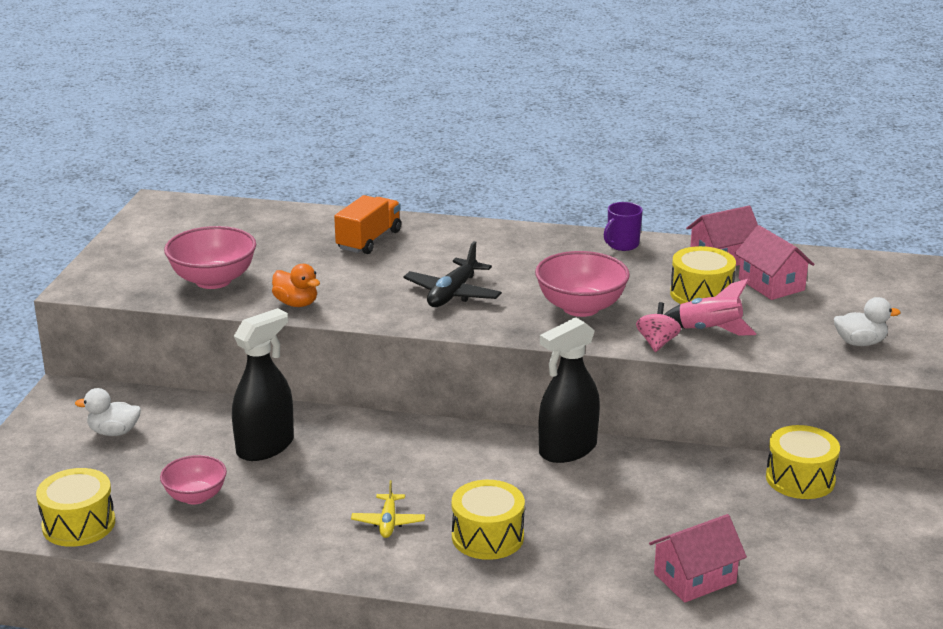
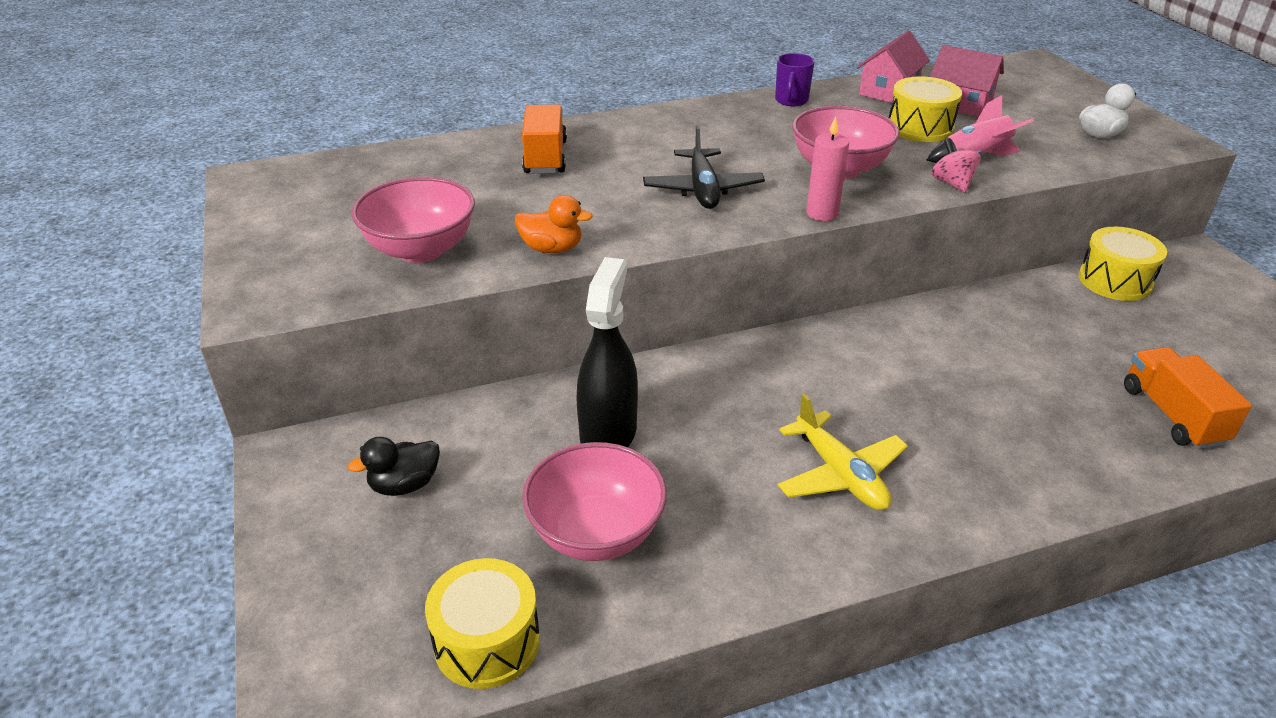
camera: 30 degrees left, 10 degrees up
(114, 432) = (404, 485): white duck -> black duck
(195, 496) = (596, 533): pink bowl -> pink bowl, size x1.57
(388, 522) = (840, 474): yellow plane -> yellow plane, size x1.61
(487, 537) = (952, 449): yellow drum -> none
(518, 335) = (822, 213): none -> pink candle
(567, 450) = (903, 322): black spray bottle -> none
(695, 578) = (1172, 415): pink house -> orange truck

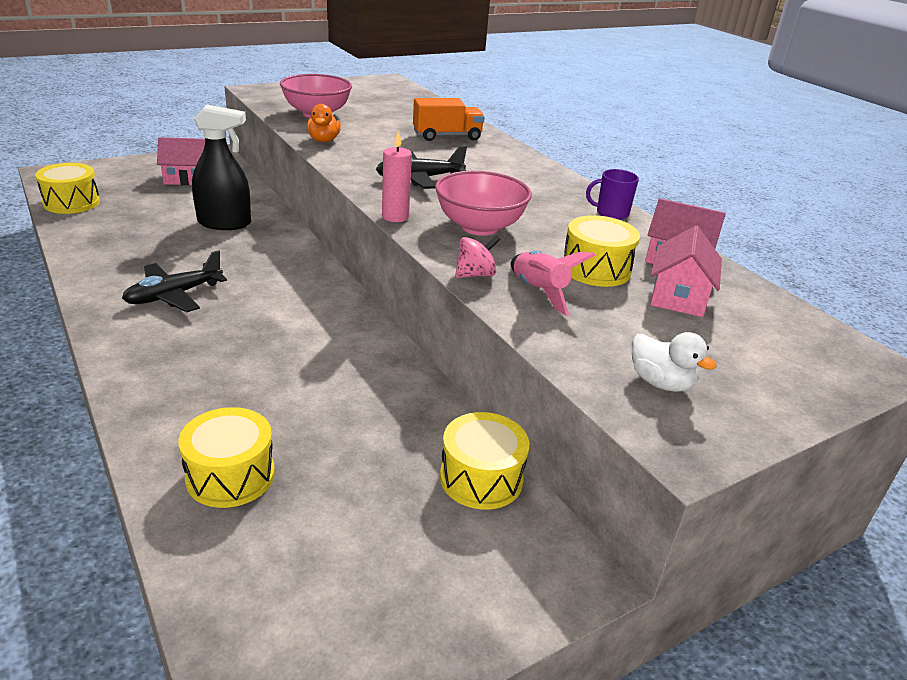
camera: 75 degrees right, 5 degrees down
(404, 485) = (187, 178): black duck -> pink house
(596, 533) = (139, 223): pink bowl -> none
(840, 474) = (174, 295): yellow plane -> black plane
(1172, 415) = (230, 475): orange truck -> yellow drum

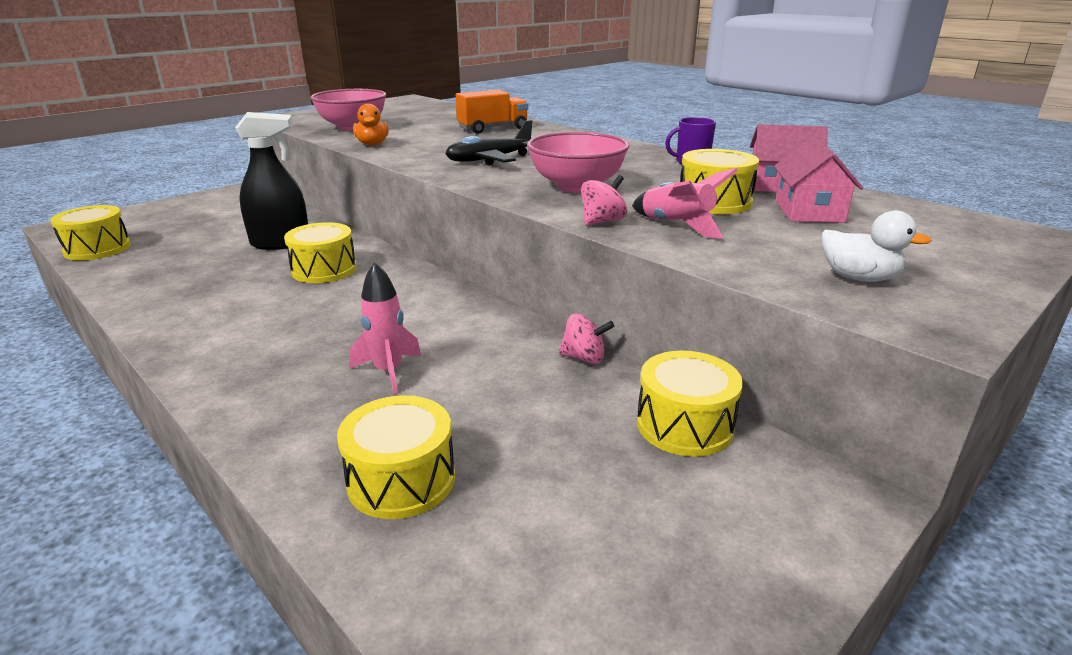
camera: 10 degrees left, 5 degrees down
(174, 295) = (252, 314): black plane -> none
(187, 178) = (223, 212): pink house -> none
(250, 260) = (324, 270): none -> yellow drum
(262, 375) = (388, 371): none -> pink rocket
(395, 217) = (486, 189): pink candle -> none
(431, 396) = (584, 358): none -> pink spinning top

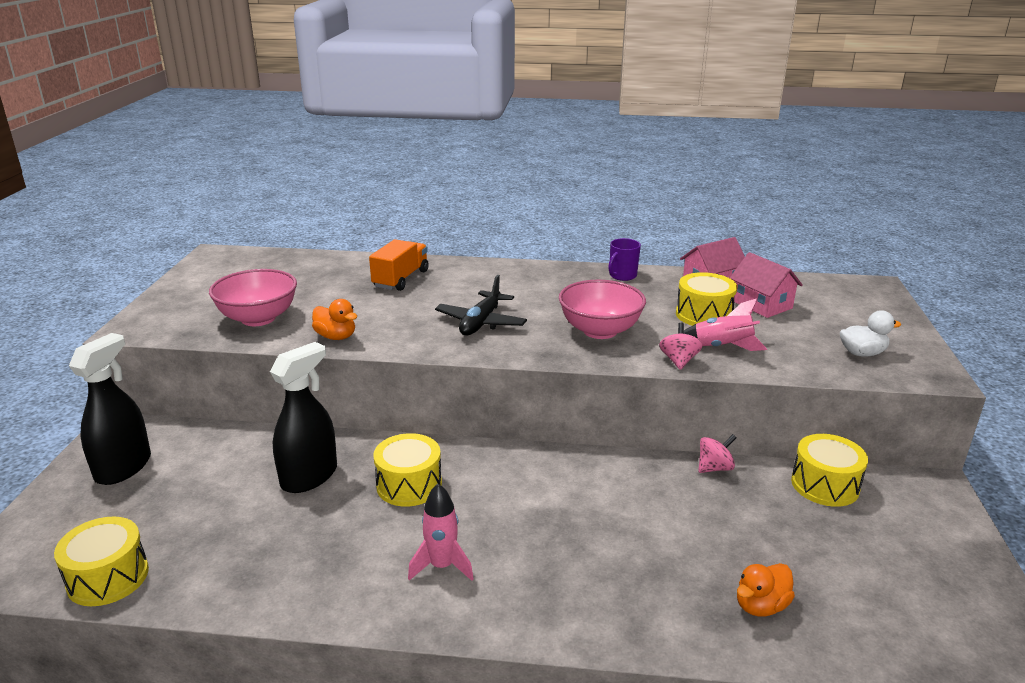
camera: 40 degrees left, 0 degrees up
(209, 206) = (124, 467): none -> black spray bottle
(388, 371) = (626, 543): pink rocket -> pink rocket (442, 566)
(401, 480) = (760, 606): yellow drum -> orange duck

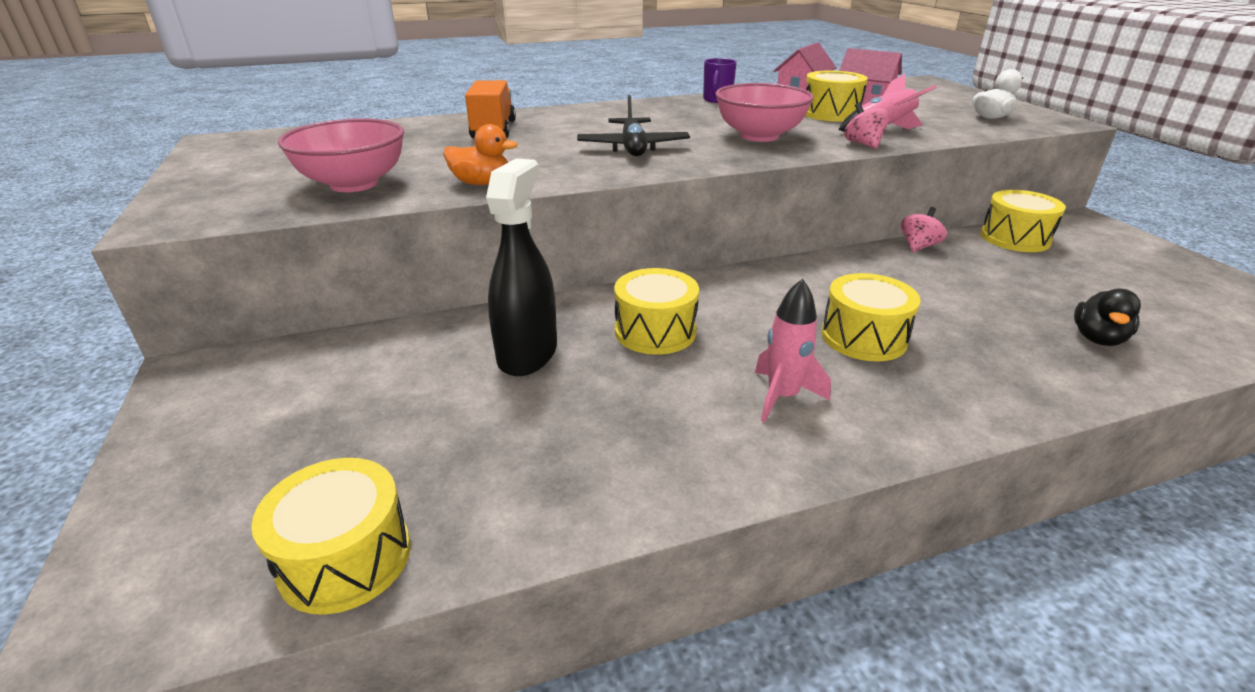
camera: 25 degrees left, 5 degrees up
(124, 467) = (243, 412): black spray bottle -> none
(557, 539) = (863, 337): none -> yellow drum
(760, 606) = (1097, 339): orange duck -> black duck

